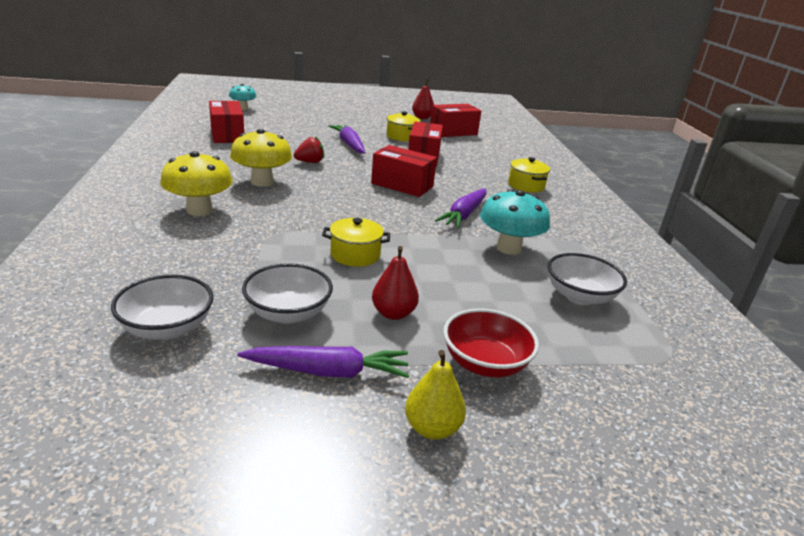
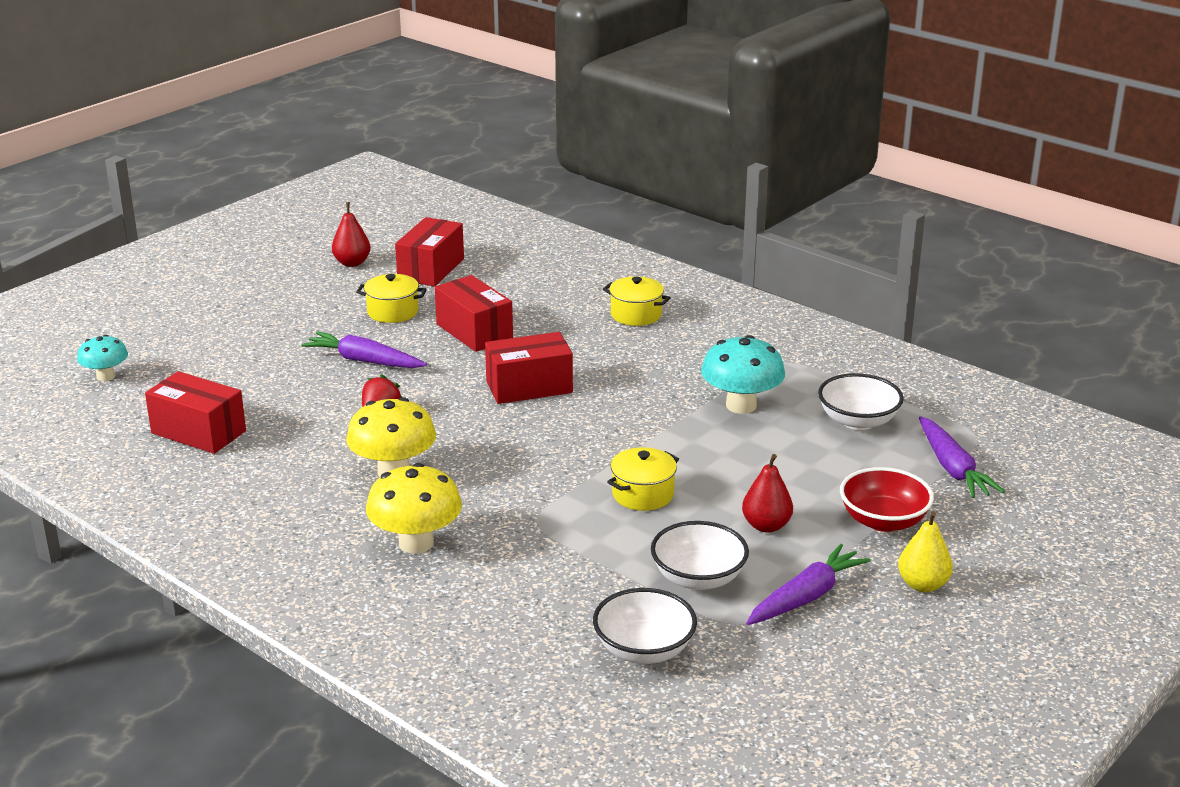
camera: 40 degrees left, 0 degrees up
(464, 215) = (646, 390): purple carrot -> purple carrot (953, 468)

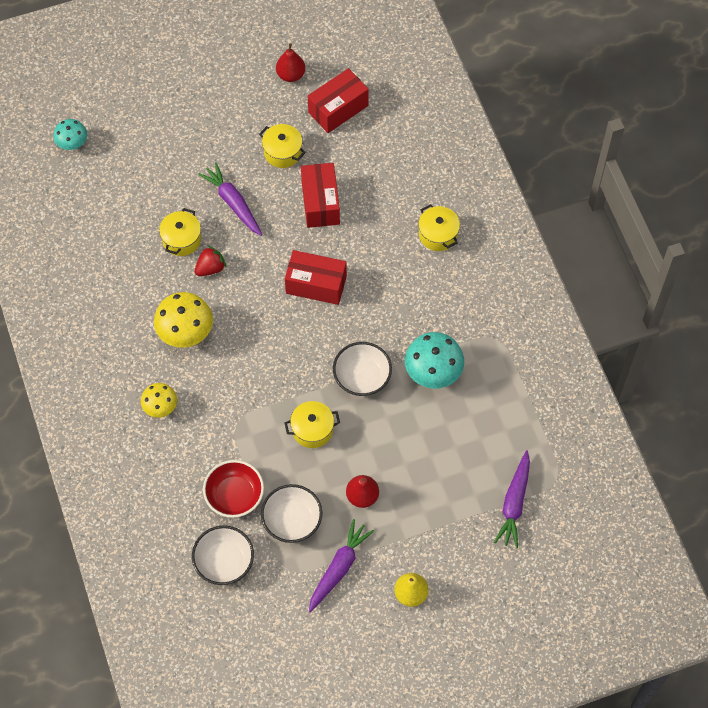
camera: 30 degrees right, 35 degrees up
(198, 432) = (97, 234): red box -> none
(321, 404) = (182, 239): none -> yellow pot
(416, 543) = (160, 407): yellow mushroom -> yellow mushroom, size x0.61
(806, 597) = (339, 568): purple carrot -> purple carrot turned 45 degrees counterclockwise
(858, 421) = (494, 426): white bowl -> white bowl (362, 377)
(883, 521) = (433, 528): red bowl -> red bowl (234, 496)

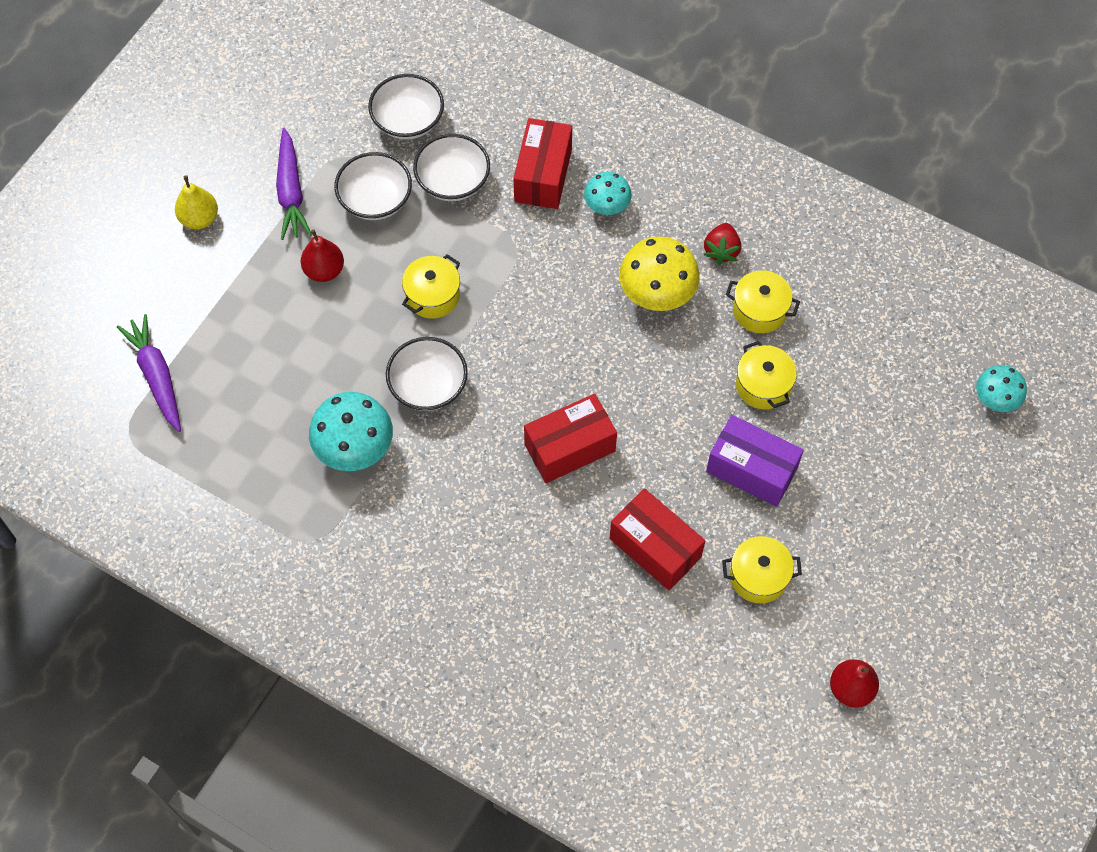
camera: 140 degrees right, 0 degrees up
(160, 407) = (607, 206): yellow mushroom -> turquoise mushroom
(210, 268) = (700, 378): red strawberry -> red strawberry (721, 250)
(233, 203) = (751, 470): purple carrot -> purple box
(234, 496) = (453, 181): red bowl -> white bowl
(338, 109) = (750, 688): red box -> red box (543, 175)
(438, 235) = (484, 616): yellow pot -> yellow pot (759, 310)

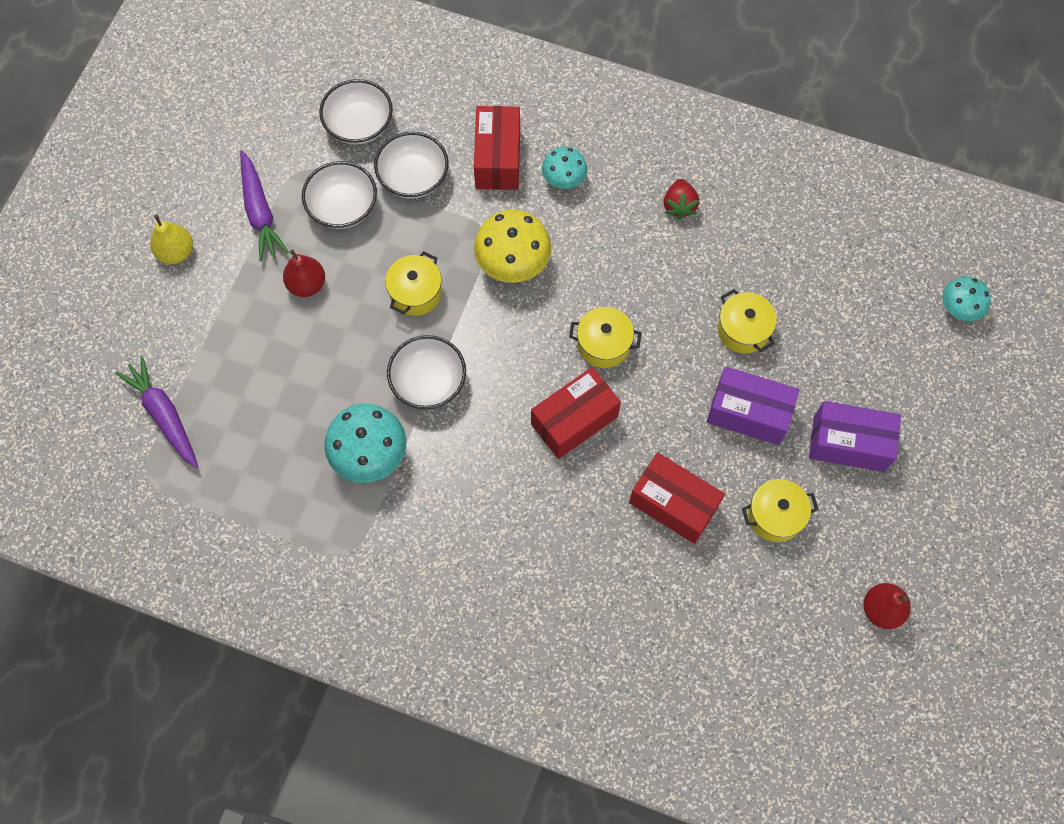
camera: 10 degrees left, 5 degrees up
(657, 294) = (627, 257): yellow mushroom -> yellow mushroom (513, 264)
(759, 310) = (726, 258): yellow pot -> yellow pot (603, 344)
(850, 517) = (848, 444): none -> purple box

